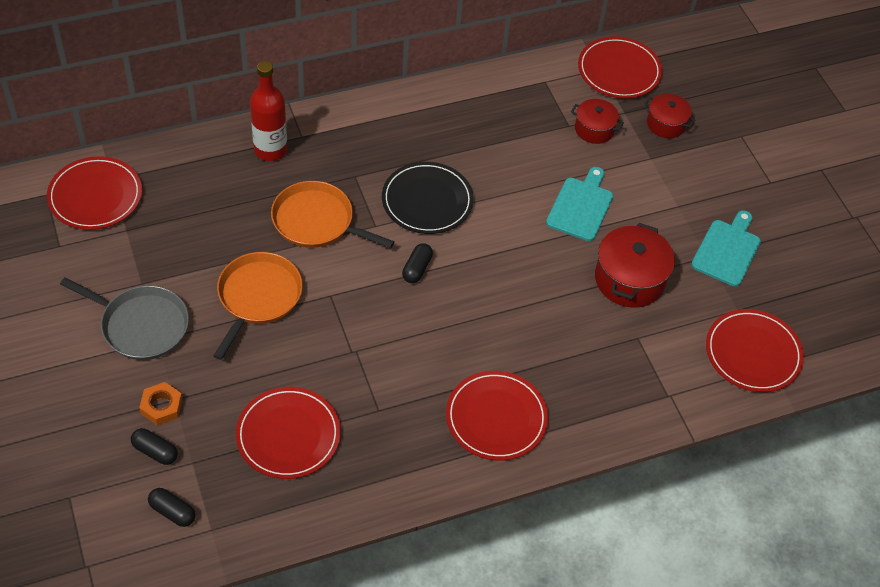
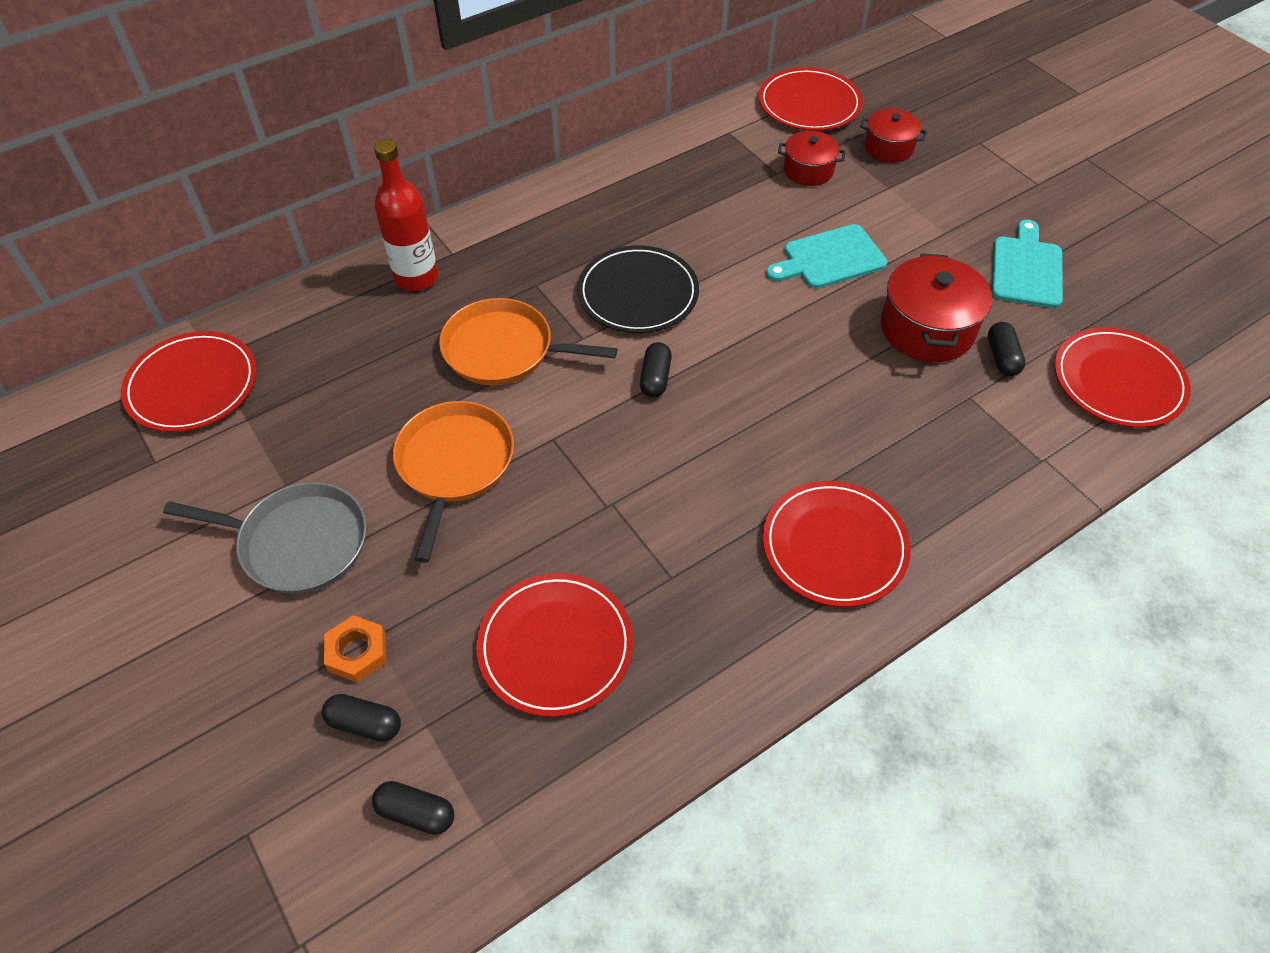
camera: 10 degrees left, 0 degrees up
(580, 206) = (830, 258): turquoise cutting board -> turquoise cutting board turned 120 degrees counterclockwise
(675, 314) = (1002, 357): none -> black capsule

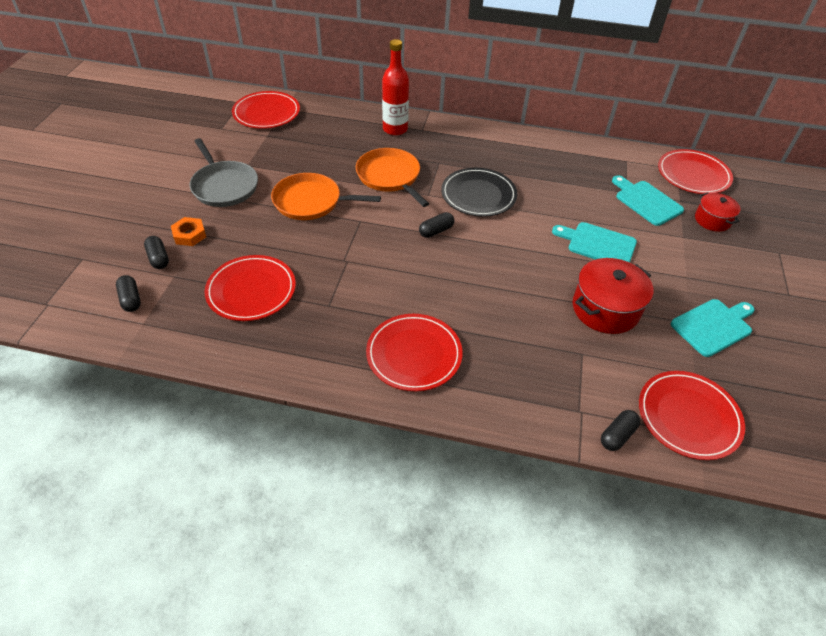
camera: 45 degrees right, 5 degrees down
(454, 464) = (311, 202): orange pan -> orange pan turned 135 degrees counterclockwise
(808, 170) = (646, 201): red pot -> turquoise cutting board
(1002, 357) = (630, 352): black capsule -> black capsule (617, 435)

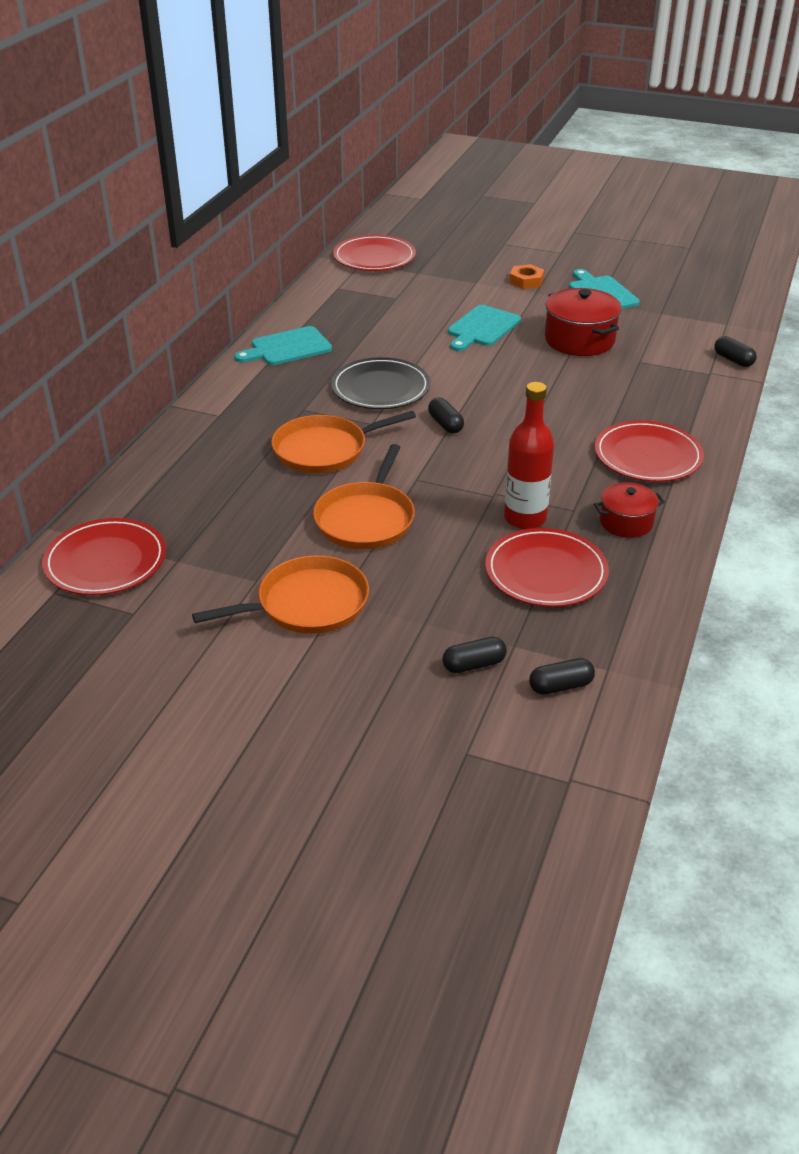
camera: 80 degrees left, 10 degrees down
(189, 235) = (423, 635): orange nut -> orange nut (526, 281)
(224, 186) = (307, 604): grey pan -> orange pan
(395, 129) = (208, 437): red bottle -> red bottle (525, 518)
(646, 201) = (415, 290): turquoise cutting board -> turquoise cutting board (287, 348)
(688, 416) = (707, 325): red plate -> none
(712, 220) = (452, 263): red pot -> red pot (626, 522)

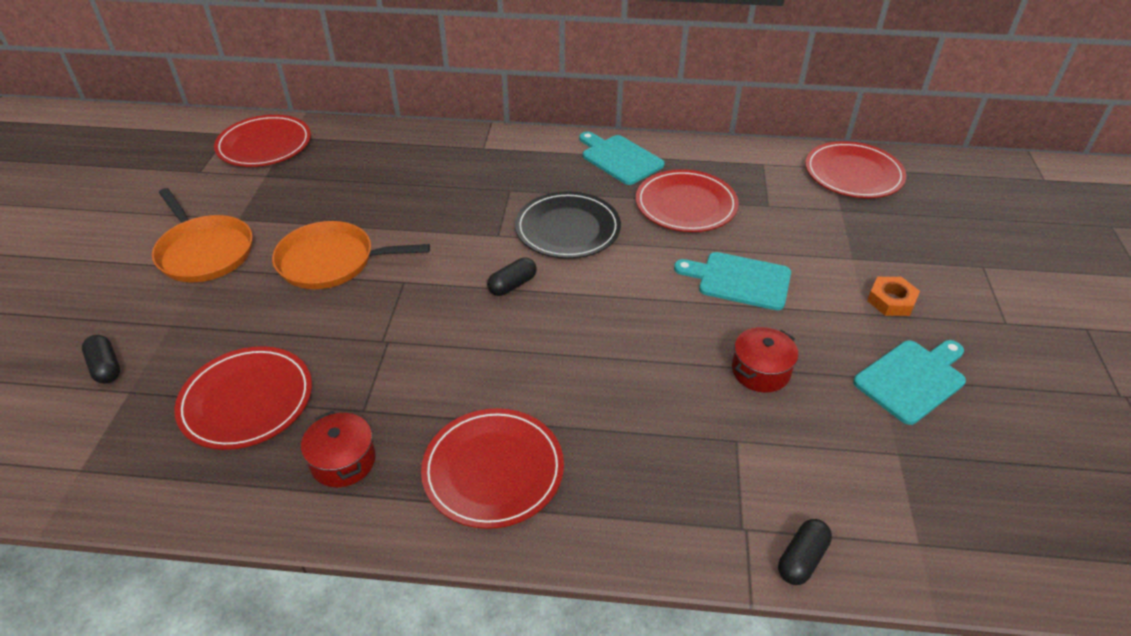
camera: 75 degrees right, 5 degrees up
(325, 450) = (442, 216): orange pan -> none
(376, 330) = (686, 205): none -> red plate
(525, 518) = (343, 371): red bottle -> none
(560, 686) = (62, 434): black capsule -> none
(579, 340) = (760, 371): red pot -> red pot, size x0.61

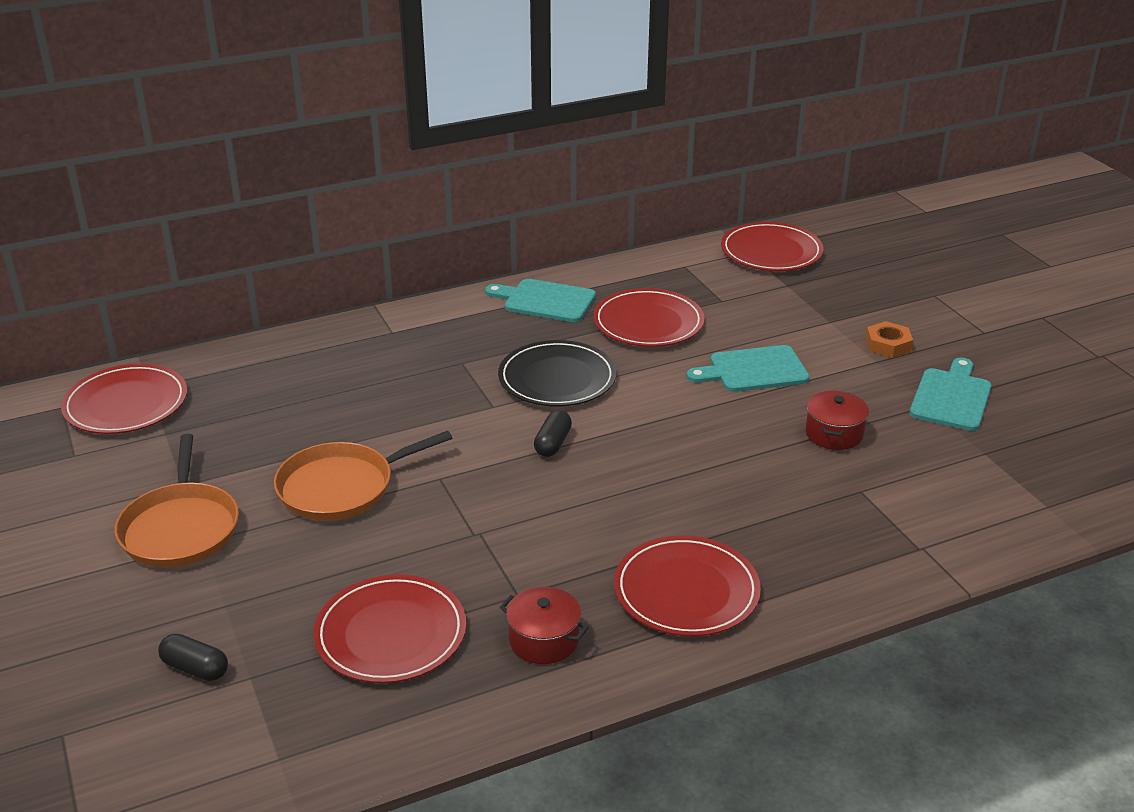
camera: 30 degrees left, 10 degrees down
(204, 252) = (180, 528): orange pan -> orange pan turned 60 degrees clockwise
(801, 559) = (978, 550): black capsule -> none

